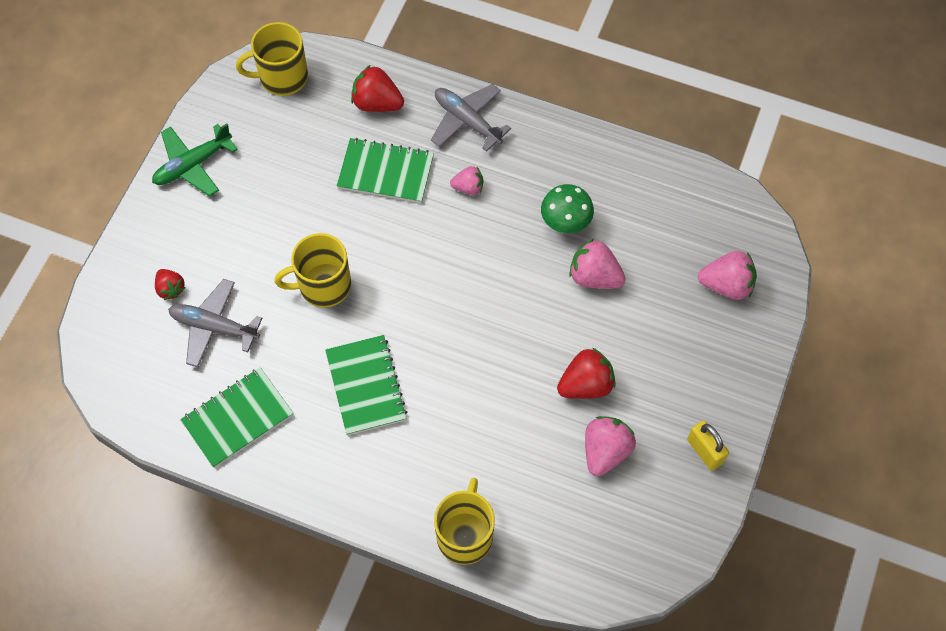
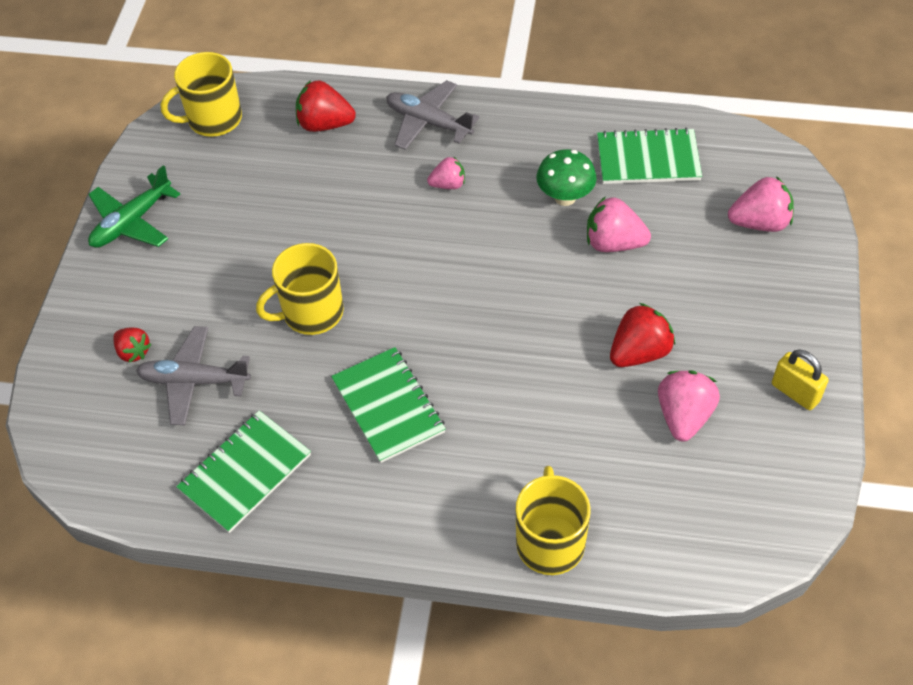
camera: 10 degrees left, 10 degrees down
(385, 172) = (352, 187): green notebook -> green notebook (648, 159)

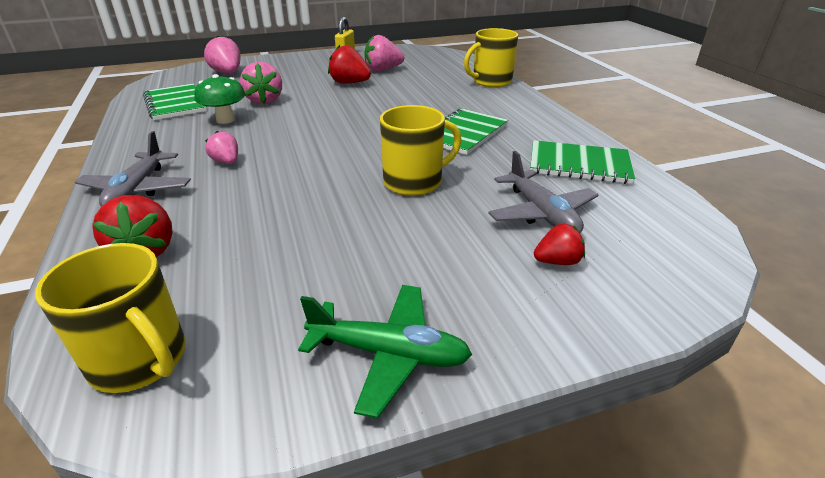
camera: 120 degrees left, 20 degrees down
(133, 352) = (557, 261): red strawberry -> red strawberry turned 60 degrees clockwise
(311, 312) = (414, 182): yellow mug -> yellow mug turned 60 degrees counterclockwise

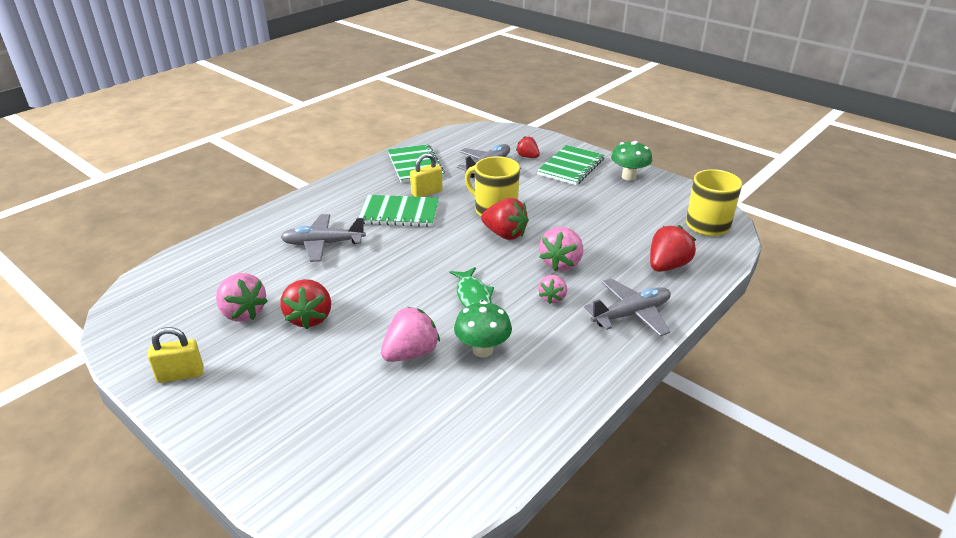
camera: 120 degrees left, 0 degrees up
(175, 104) = (476, 422): green notebook -> green notebook (570, 167)
(227, 73) = (332, 456): pink strawberry -> pink strawberry (561, 263)
(287, 132) = (473, 296): none -> green fish
(357, 172) = (505, 234): none -> red strawberry
(389, 354) = (629, 177): green plane -> green mushroom
(441, 98) = (323, 244): none -> grey plane
(491, 81) = (251, 231): yellow mug -> none
(496, 155) = (427, 193): none -> yellow padlock

